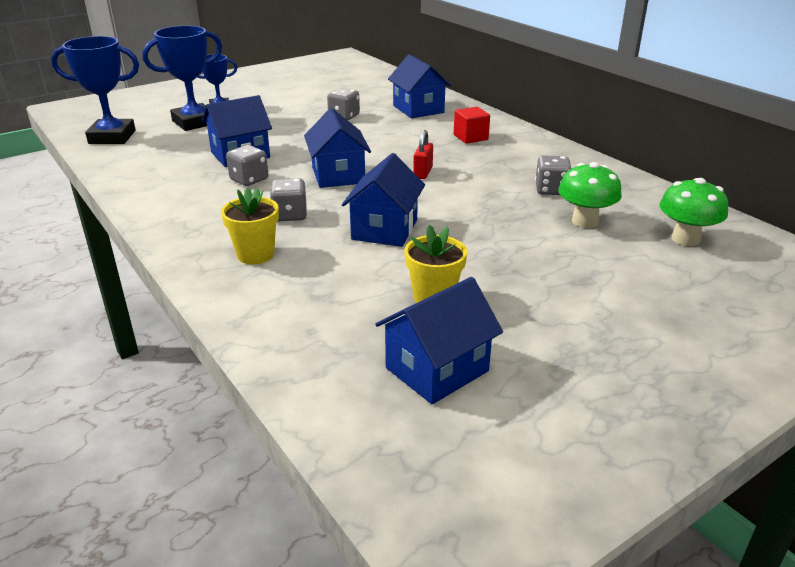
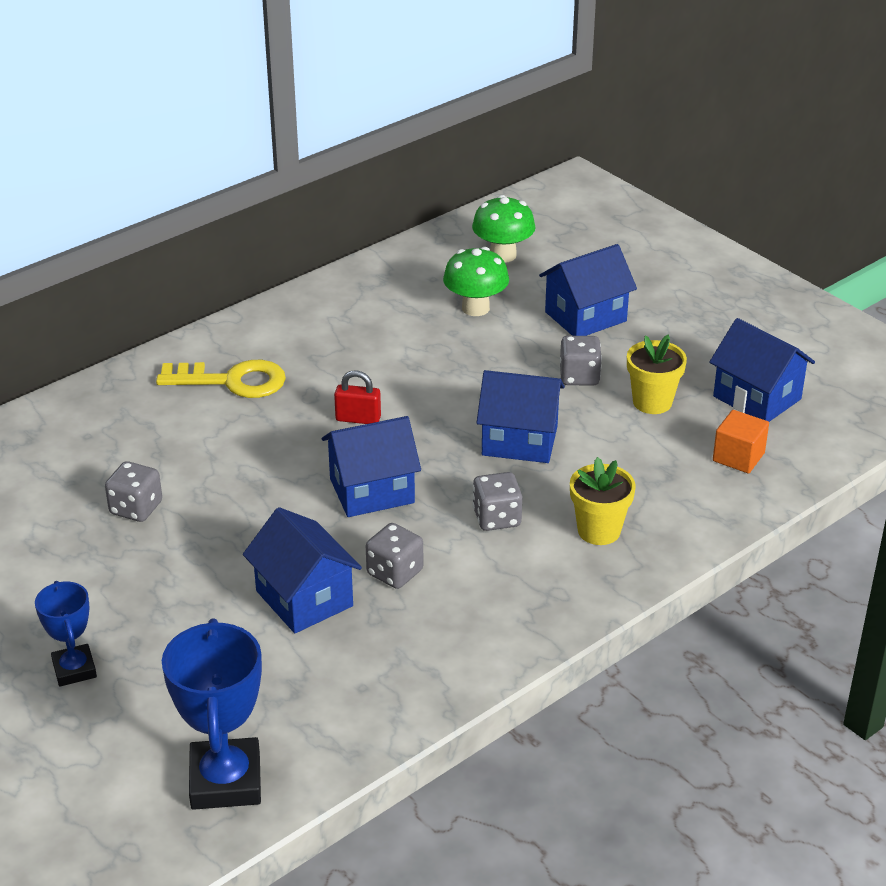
camera: 95 degrees left, 5 degrees up
(195, 122) = (153, 686): blue trophy -> none
(332, 341) = (738, 457): none -> orange cube
(418, 109) = (107, 432): blue house -> blue house (585, 316)
(470, 137) = (232, 381): red cube -> yellow key
(551, 190) = (399, 324): grey dice -> grey dice (579, 376)

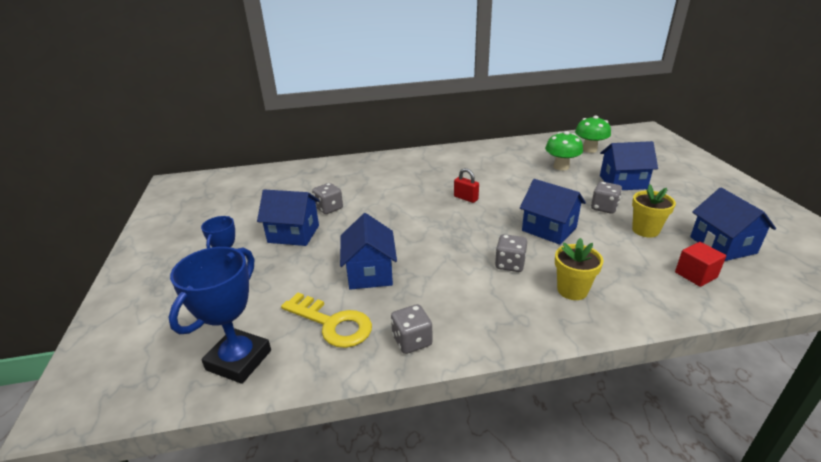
camera: 30 degrees right, 5 degrees down
(232, 381) = (417, 170): yellow key -> yellow key (332, 324)
(372, 491) = (448, 231): blue house -> blue house (293, 234)
(395, 572) = (429, 275): grey dice -> grey dice (412, 341)
(738, 457) = (695, 275): orange cube -> red cube

